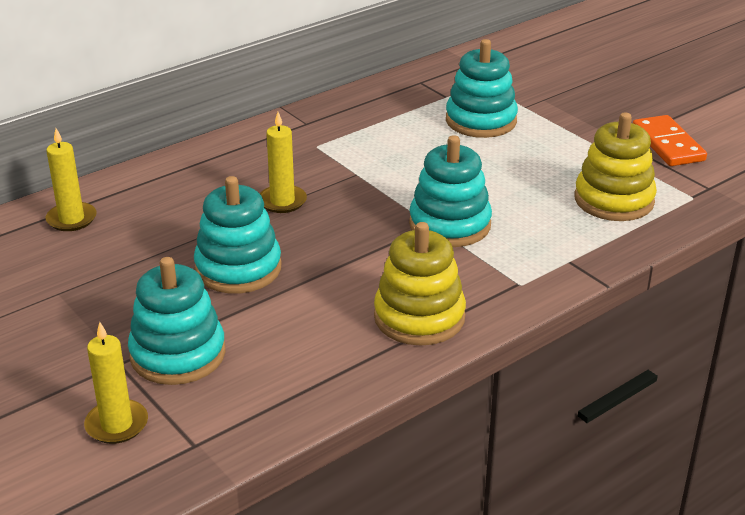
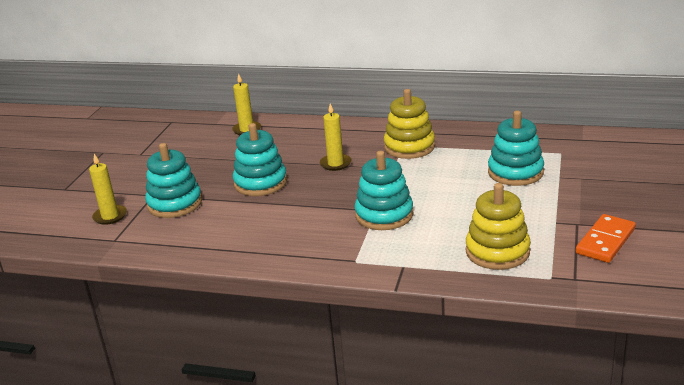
camera: 55 degrees right, 5 degrees down
(419, 317) = (282, 247): yellow stacking toy -> yellow stacking toy (409, 147)

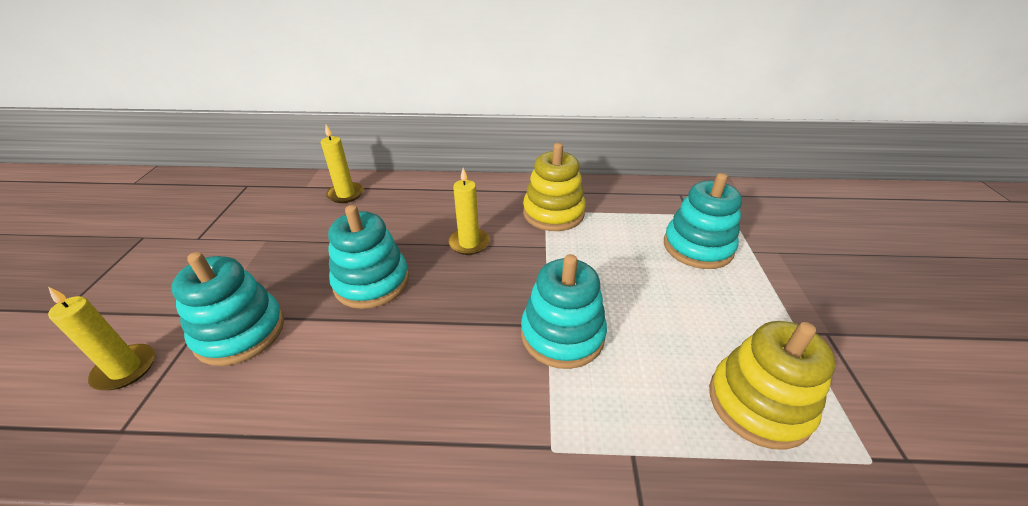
camera: 15 degrees left, 10 degrees up
(605, 241) = (889, 367): orange domino -> none

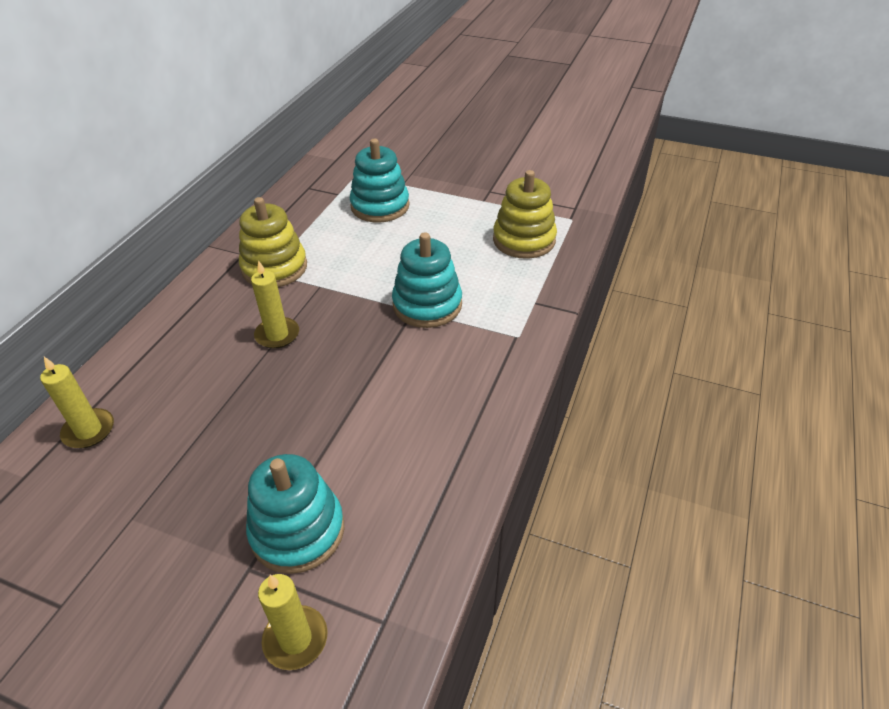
camera: 70 degrees left, 5 degrees up
(371, 282) = (287, 416): turquoise stacking toy -> none

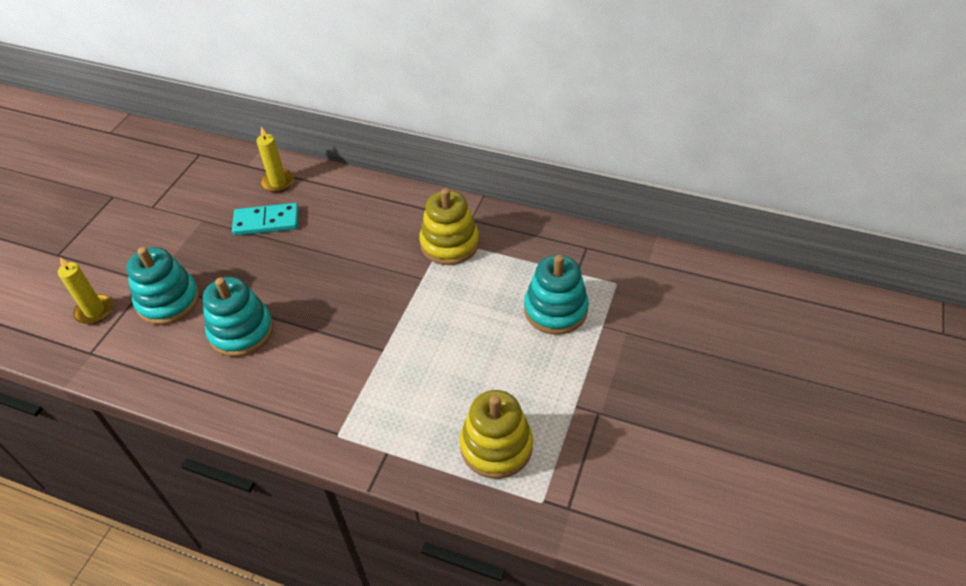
camera: 90 degrees right, 5 degrees up
(170, 434) = (266, 221): none -> turquoise domino
(277, 335) = (360, 260): yellow candle -> none
(427, 305) = (389, 360): turquoise stacking toy -> turquoise stacking toy (241, 331)

